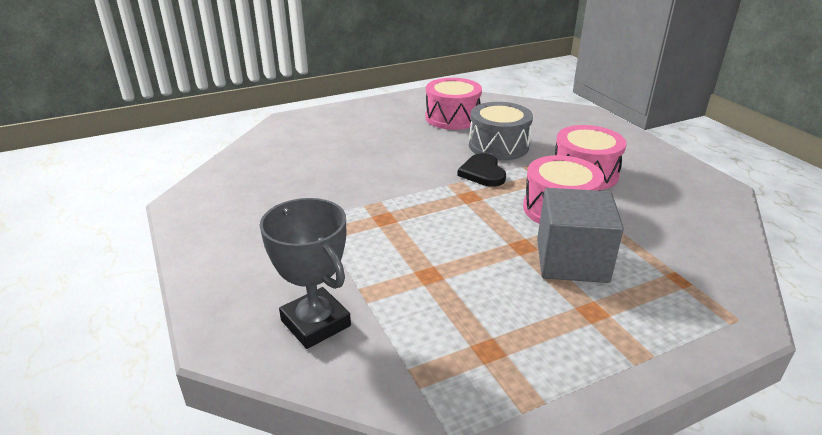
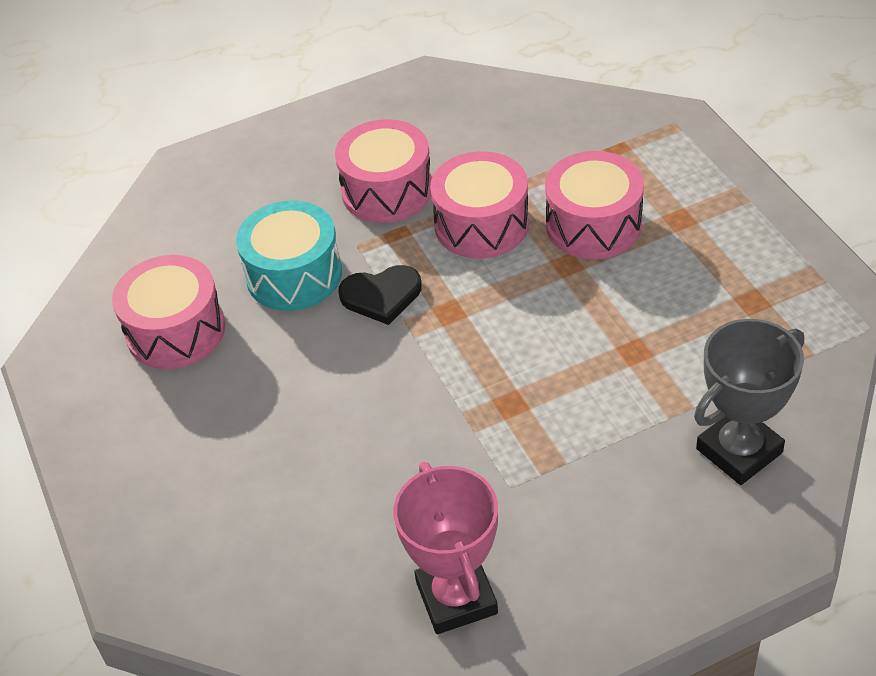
camera: 85 degrees left, 15 degrees up
(242, 198) = (456, 597): none -> pink trophy
(498, 146) = (294, 275): grey drum -> turquoise drum
(572, 261) = (593, 225): grey cube -> pink drum

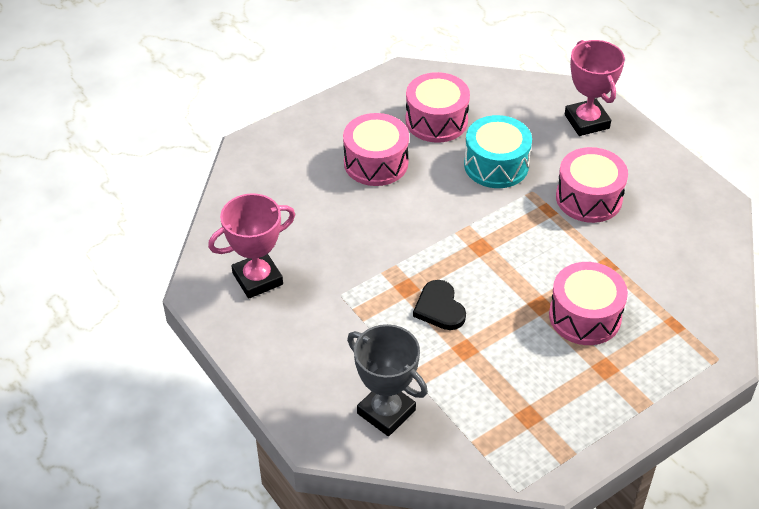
camera: 75 degrees right, 0 degrees up
(241, 171) = (586, 121): none -> pink trophy
(381, 296) = (487, 210): black heart -> black heart (439, 308)
(481, 224) = (568, 253): pink drum -> pink drum (376, 163)

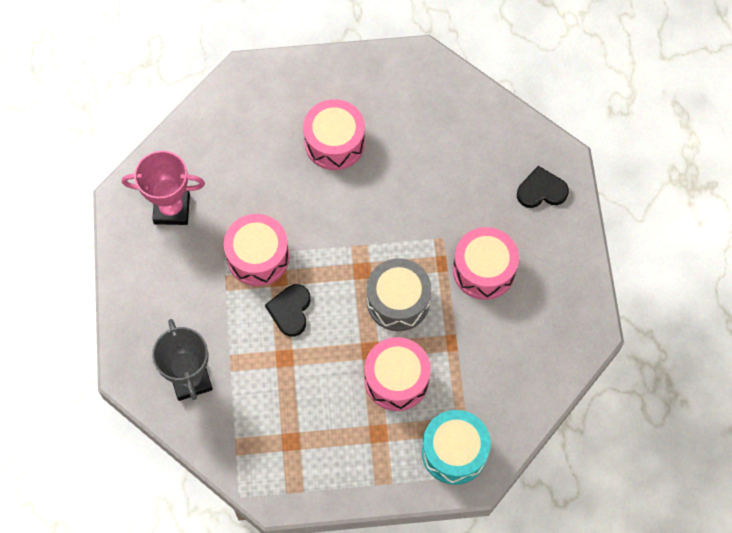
camera: 30 degrees right, 20 degrees up
(436, 121) = (414, 124): pink drum -> pink drum (258, 257)
(496, 165) = (431, 196): turquoise drum -> turquoise drum (454, 452)
(533, 255) = (398, 301): none -> grey drum
(586, 121) = (541, 190): pink trophy -> black heart

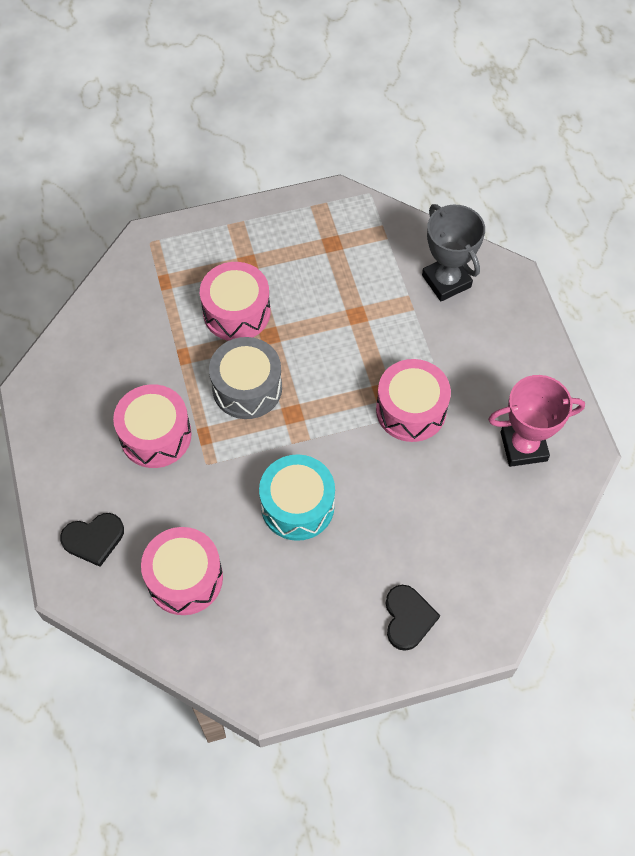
camera: 170 degrees right, 5 degrees down
(290, 310) = (361, 360): black heart -> black heart (408, 618)
(334, 143) = (354, 558): pink drum -> pink drum (185, 578)
(454, 452) = (169, 258): turquoise drum -> turquoise drum (297, 506)

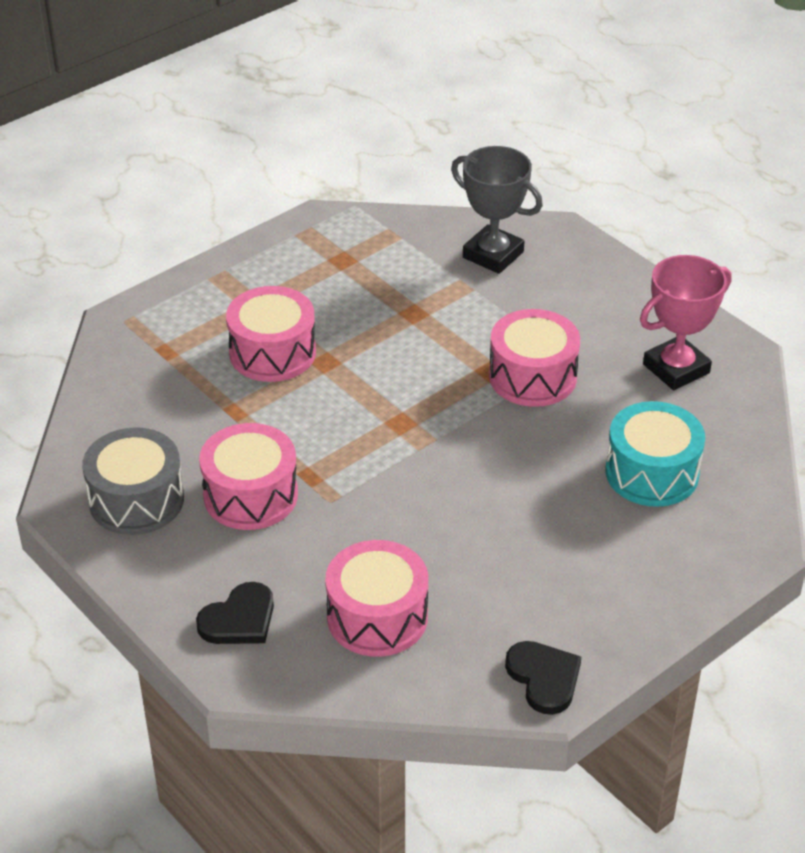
camera: 25 degrees left, 20 degrees down
(247, 388) = (331, 416): grey drum -> grey drum (136, 500)
(297, 506) = (464, 503): turquoise drum -> turquoise drum (652, 473)
(408, 618) = (660, 561): black heart -> black heart (544, 678)

